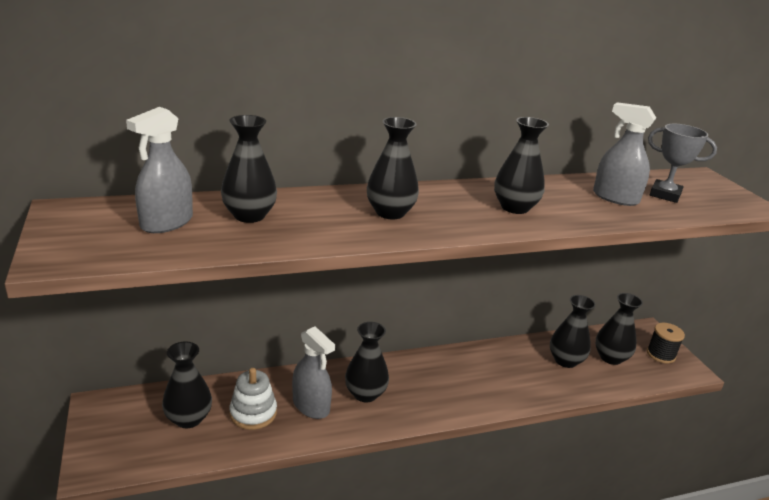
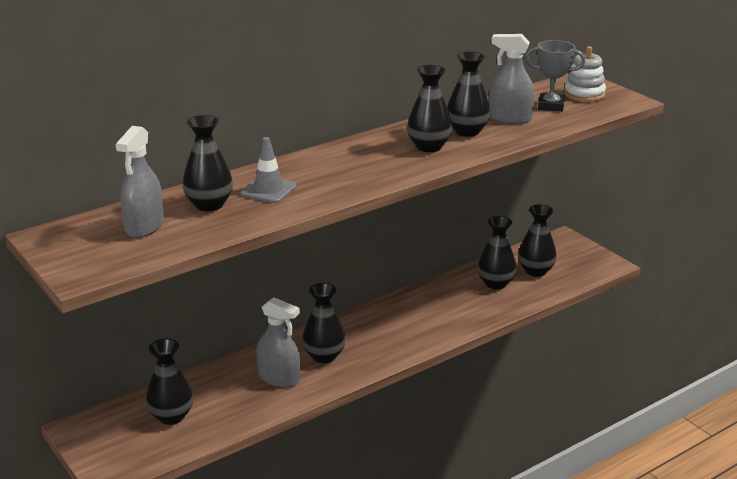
camera: 15 degrees left, 0 degrees up
(253, 413) = (229, 397): white stacking toy -> white stacking toy (584, 94)
(320, 214) = (268, 190): none -> grey traffic cone
(390, 212) = (326, 175): black vase -> black vase (467, 131)
(660, 354) = (579, 257): black spool -> none

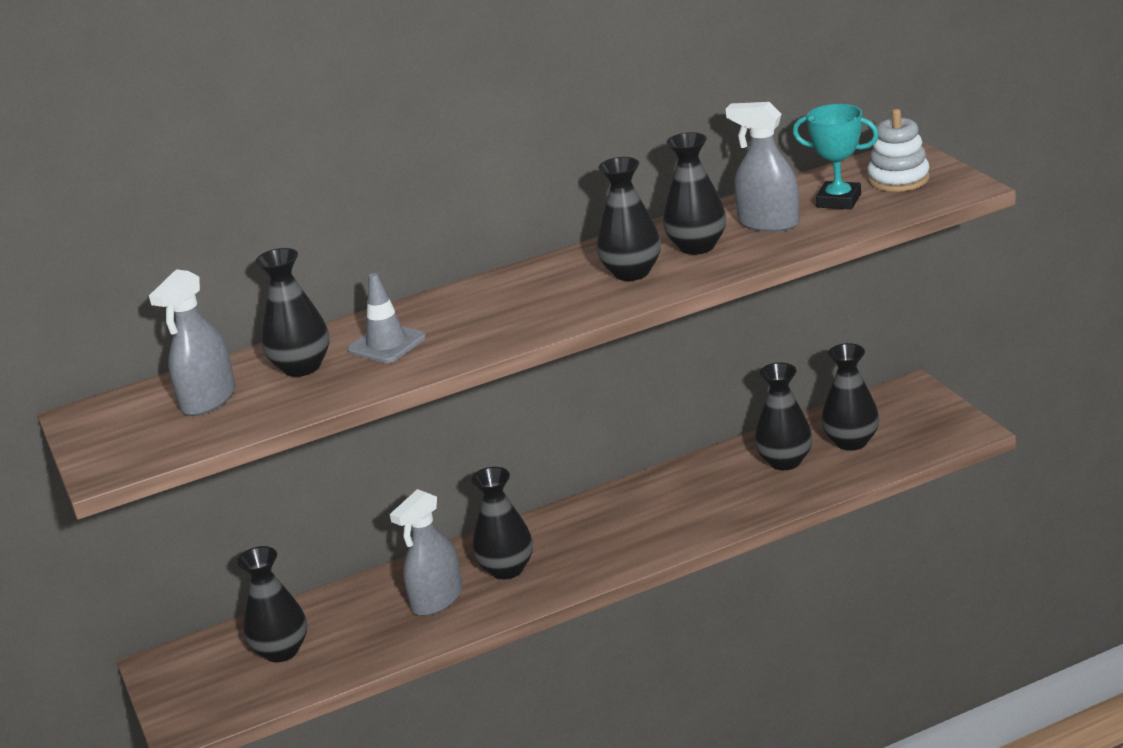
camera: 15 degrees right, 0 degrees up
(279, 378) = (437, 600): grey spray bottle -> grey spray bottle turned 90 degrees clockwise
(551, 106) = (838, 201): grey trophy -> turquoise trophy

